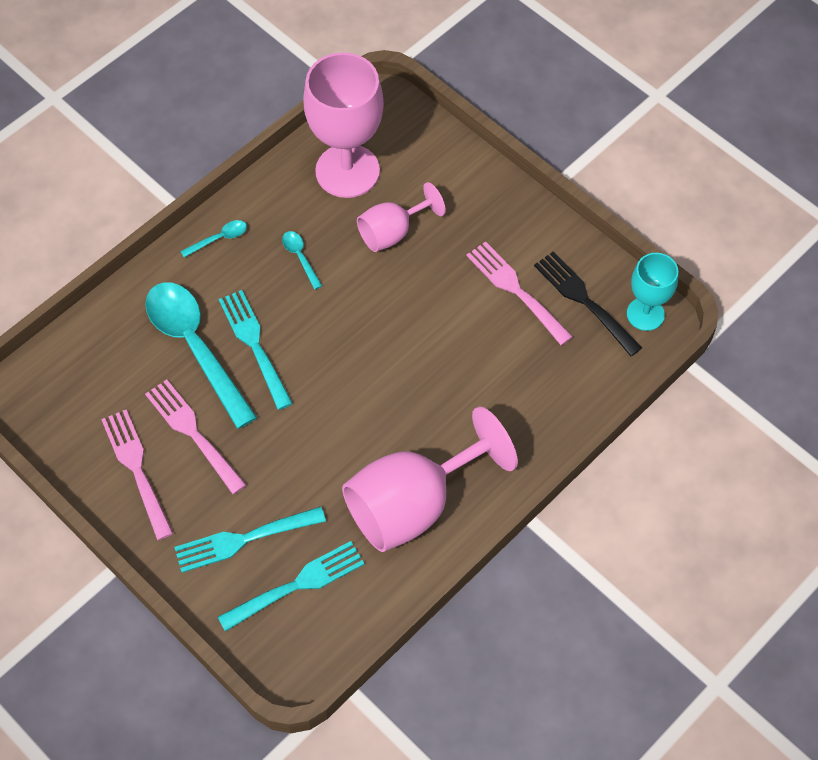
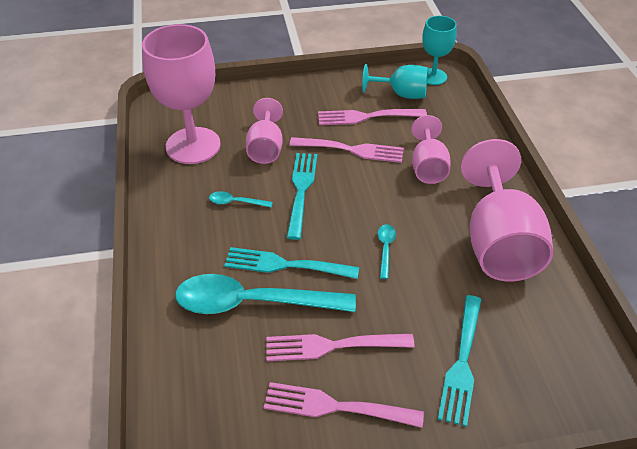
camera: 55 degrees left, 15 degrees down
(219, 239) = (170, 239): turquoise spoon -> turquoise spoon (385, 249)
(297, 585) = (528, 348): turquoise fork -> turquoise fork (301, 190)
(450, 306) = (351, 150): none -> pink fork
(478, 389) = (428, 167): none -> pink goblet
(584, 300) = (401, 94): black fork -> turquoise goblet

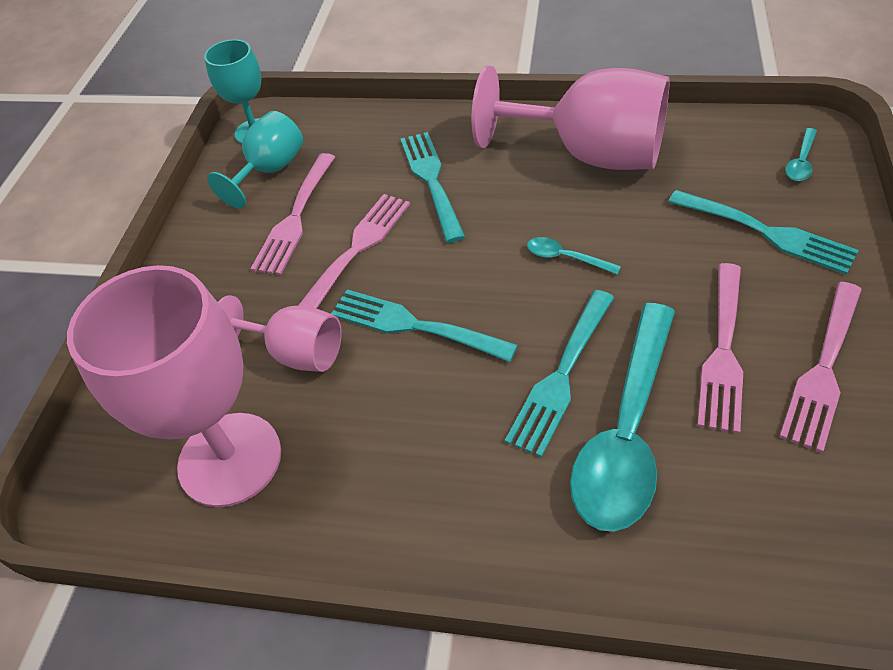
camera: 65 degrees left, 5 degrees up
(236, 202) = (404, 416): turquoise spoon -> turquoise spoon (801, 162)
(428, 167) = (432, 181): pink goblet -> turquoise fork

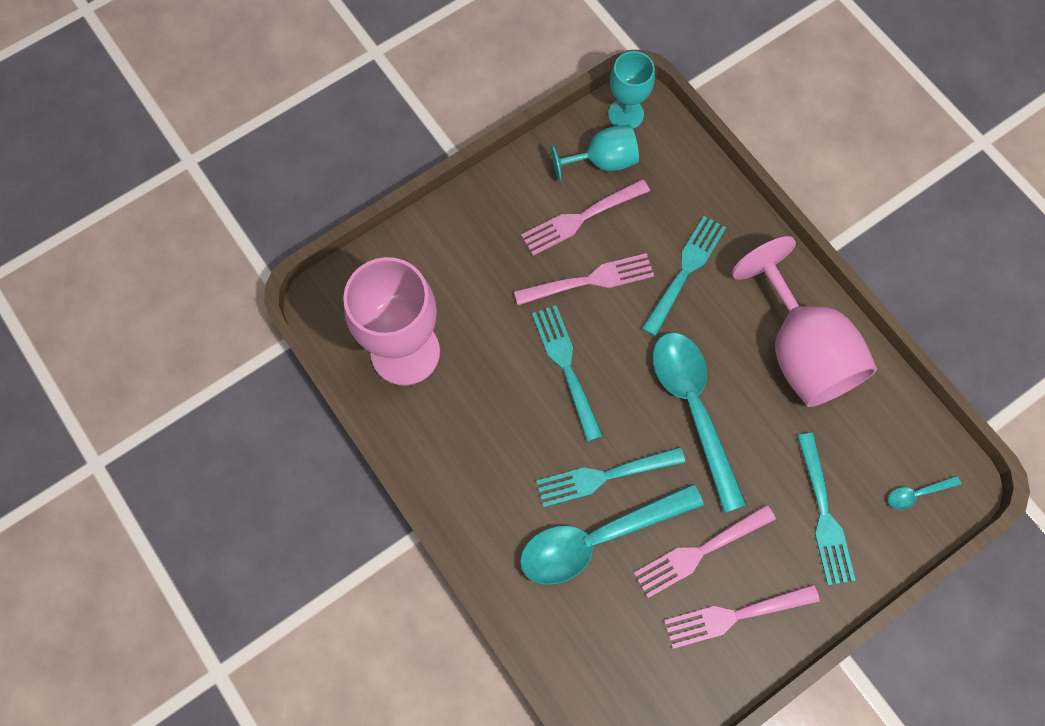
camera: 40 degrees right, 20 degrees up
(296, 353) = (492, 320): pink goblet -> none
(565, 258) = (693, 409): turquoise spoon -> turquoise spoon, size x2.45

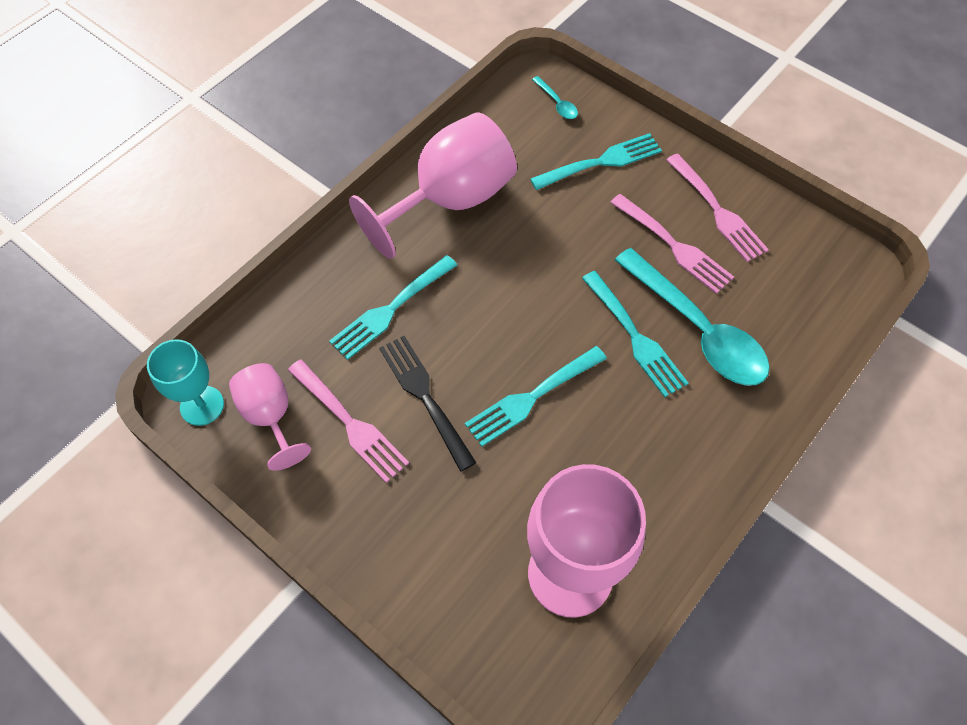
camera: 105 degrees left, 10 degrees down
(589, 280) = (425, 397): pink fork -> black fork
(603, 161) = (270, 416): turquoise goblet -> pink goblet
(685, 271) = (391, 309): turquoise fork -> turquoise fork turned 60 degrees counterclockwise
(693, 409) = (538, 275): turquoise spoon -> none

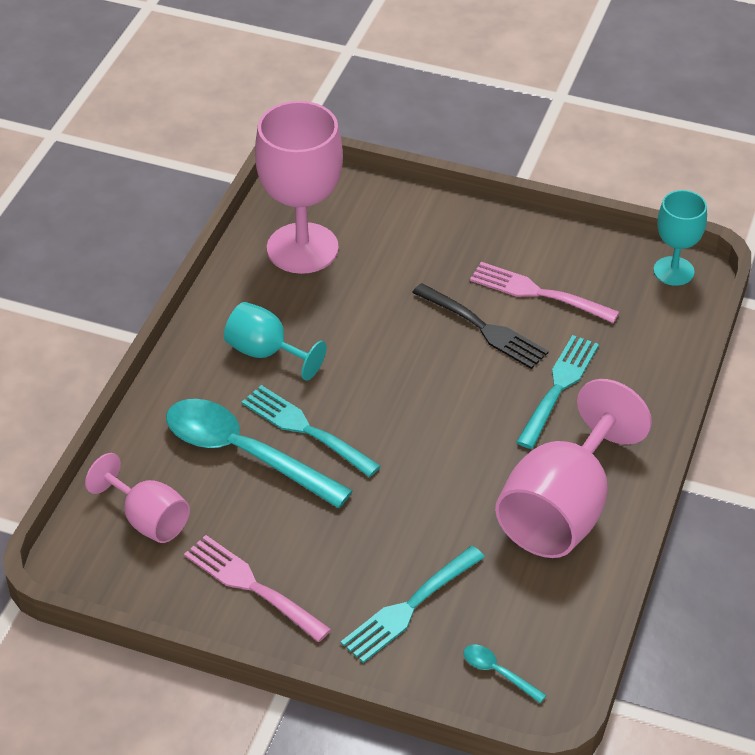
camera: 160 degrees right, 15 degrees down
(270, 416) = (609, 279): pink goblet -> pink goblet (148, 519)
(532, 397) = (385, 354): turquoise fork -> none
(649, 436) = (266, 353): none -> turquoise goblet
(673, 246) = (292, 531): pink fork -> none

